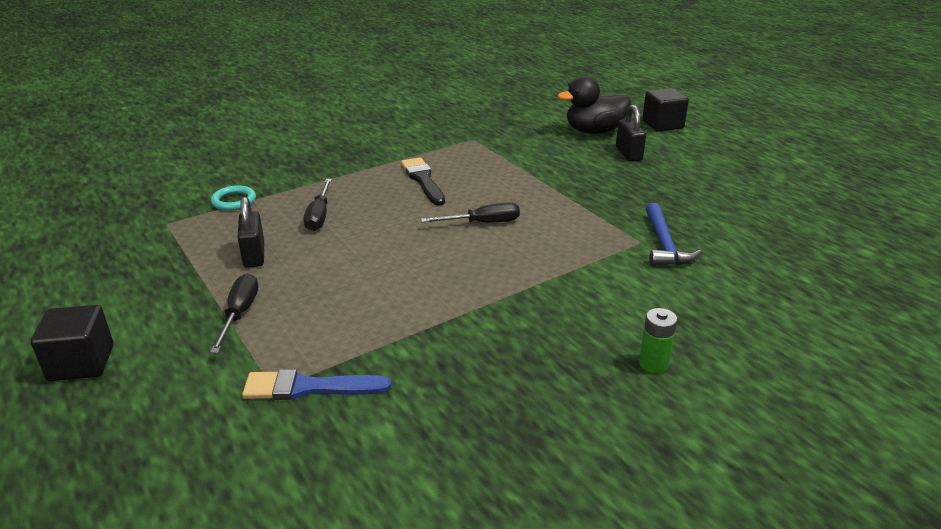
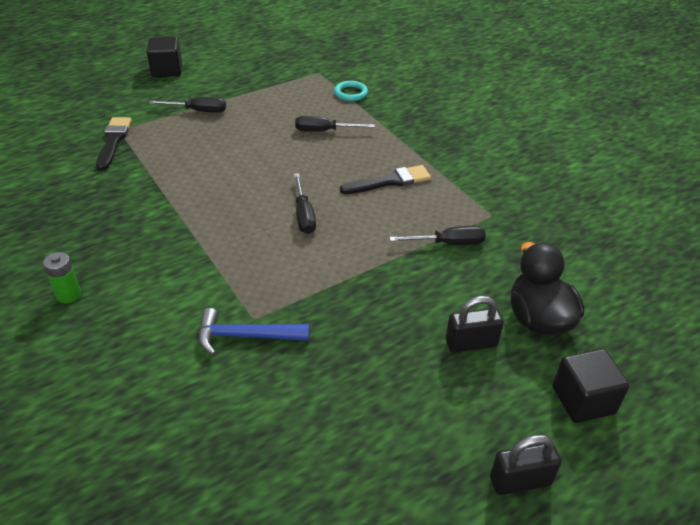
camera: 90 degrees right, 10 degrees up
(254, 255) = (269, 109): black padlock -> black padlock (520, 481)
(309, 387) = (113, 141): blue brush -> black brush
(515, 157) = (448, 243): none -> black screwdriver

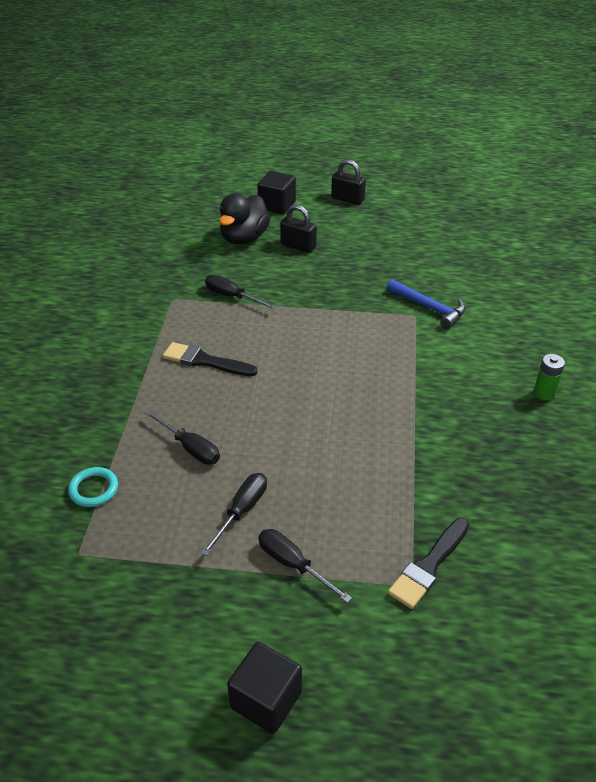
camera: 140 degrees left, 0 degrees up
(304, 215) = (309, 368): black screwdriver -> black screwdriver (241, 511)

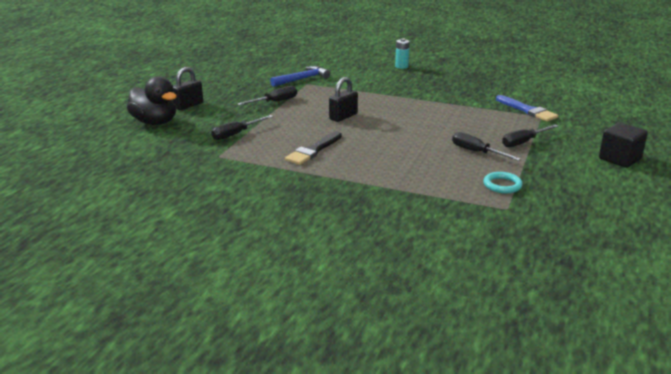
camera: 75 degrees left, 15 degrees down
(94, 489) = (443, 200): turquoise ring -> turquoise ring (502, 185)
(190, 448) = (410, 163): black screwdriver -> black screwdriver (275, 102)
(277, 205) = (117, 106): black cube -> none
(347, 199) = (140, 83): black padlock -> black padlock (343, 117)
(429, 566) = (527, 110): black brush -> blue brush
(544, 393) = (401, 66): green battery -> turquoise battery

